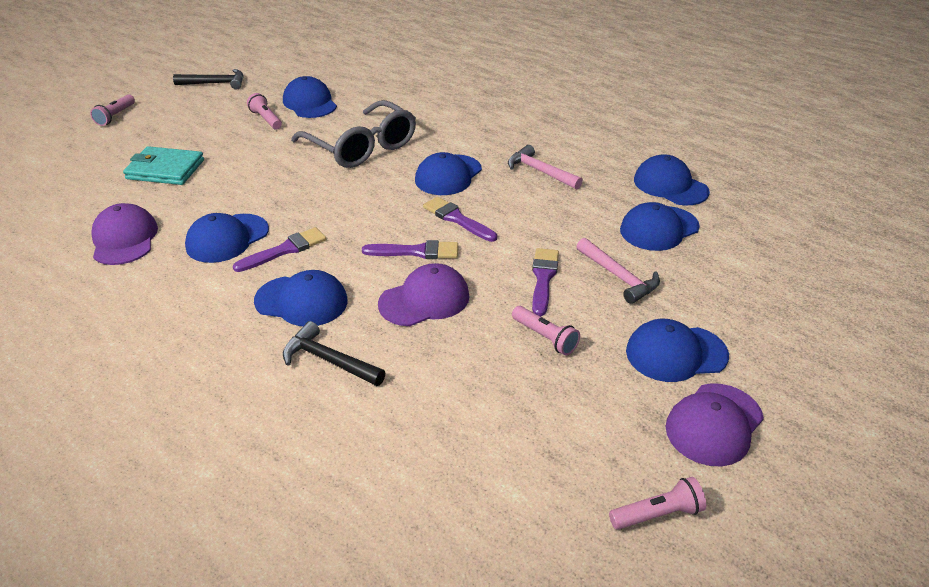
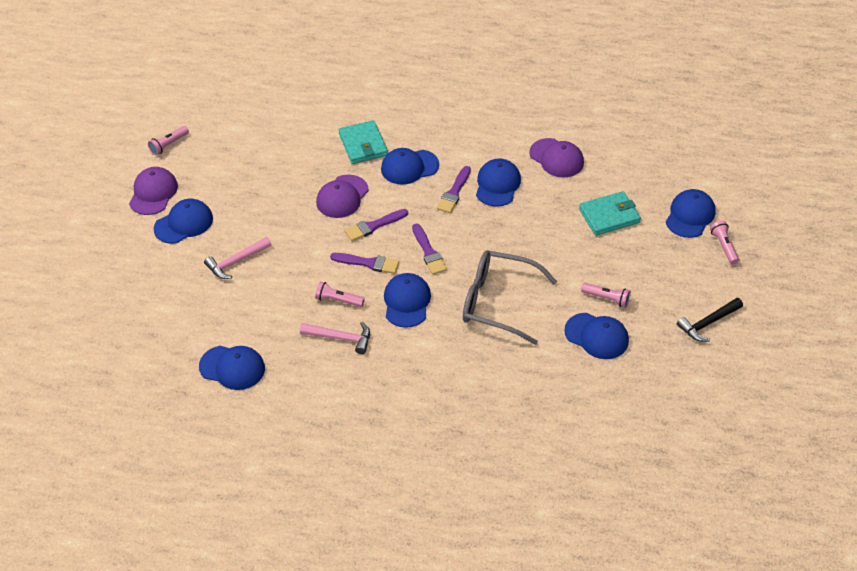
camera: 150 degrees right, 10 degrees up
(329, 360) = (363, 144): black hammer -> turquoise wallet
(543, 278) = (282, 240): purple brush -> purple brush (429, 252)
(545, 337) = (260, 203): pink flashlight -> pink flashlight (338, 300)
(619, 277) = (236, 262): pink hammer -> pink hammer turned 60 degrees counterclockwise
(659, 228) = (225, 316): blue cap -> blue cap (690, 215)

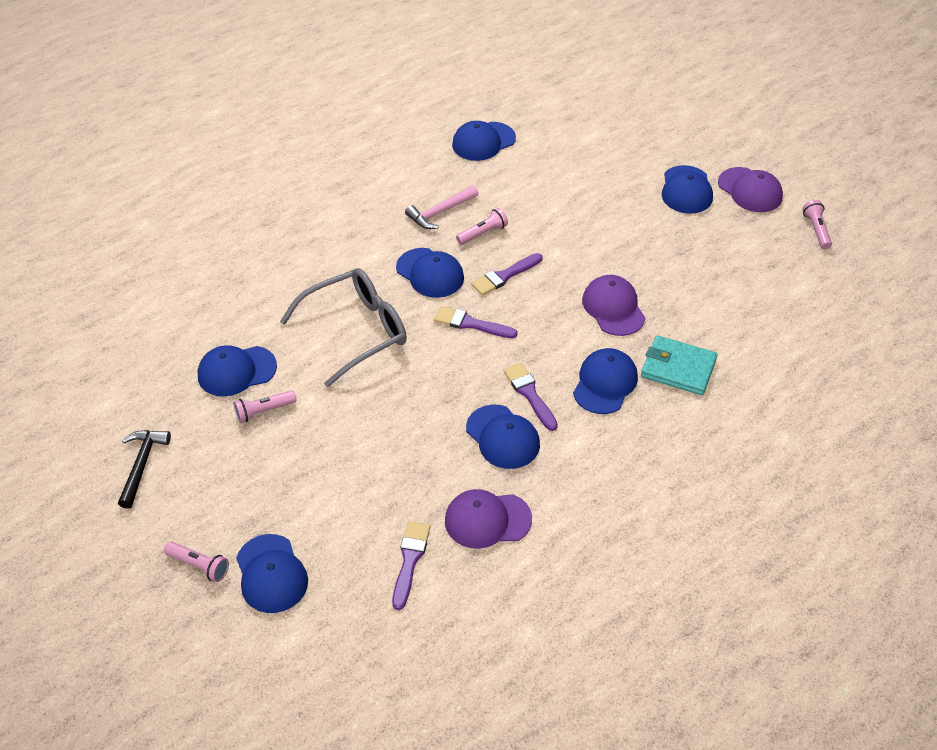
camera: 130 degrees right, 0 degrees up
(236, 262) = (601, 198): pink hammer -> none
(373, 226) = (548, 307): purple brush -> purple brush (410, 560)
(609, 216) = (355, 498): turquoise wallet -> none

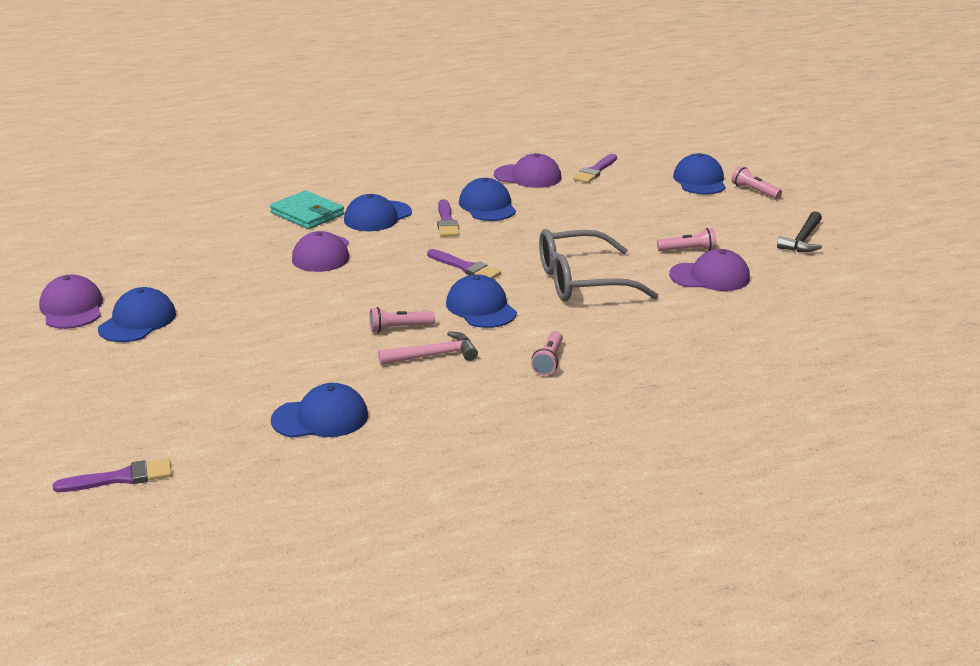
camera: 160 degrees left, 20 degrees down
(236, 371) = (710, 277): blue cap -> purple cap
(504, 276) = (405, 292): purple brush -> purple brush (121, 478)
(816, 230) = (58, 268): pink flashlight -> pink flashlight (549, 361)

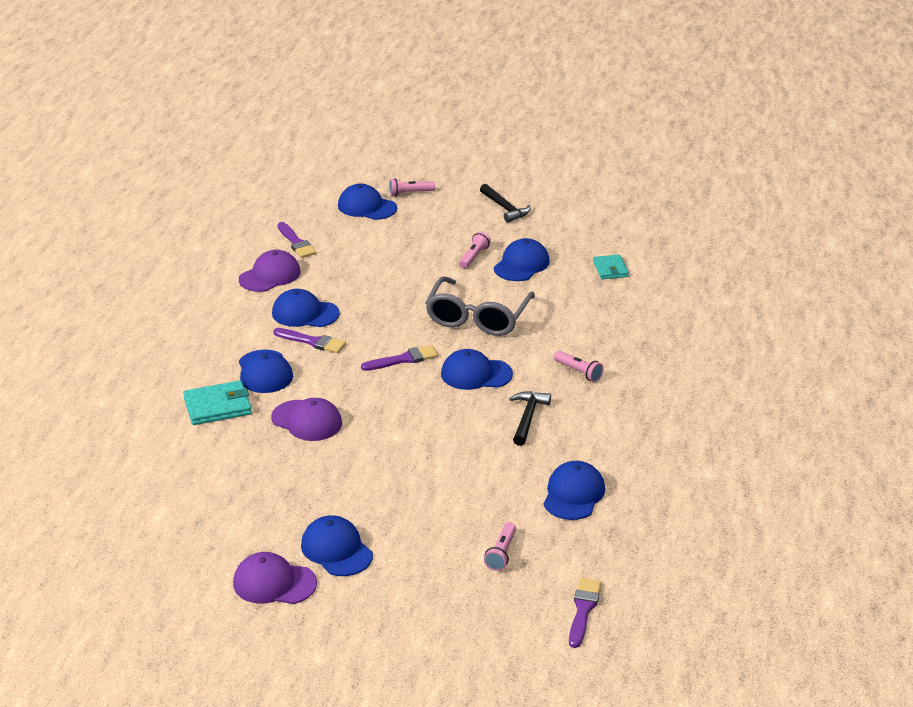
camera: 60 degrees left, 5 degrees up
(399, 328) = (473, 420): pink flashlight -> pink flashlight (501, 553)
(433, 355) = (528, 418): pink hammer -> black hammer
(710, 277) = (521, 264): purple cap -> blue cap
(774, 326) = (610, 269): none -> turquoise wallet

